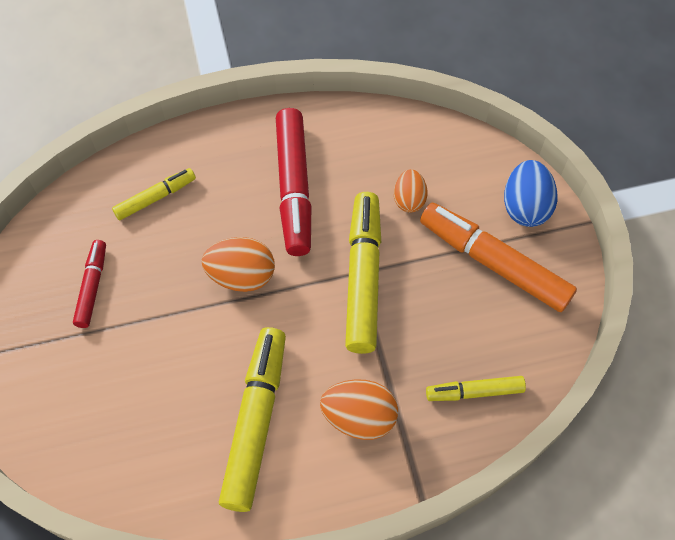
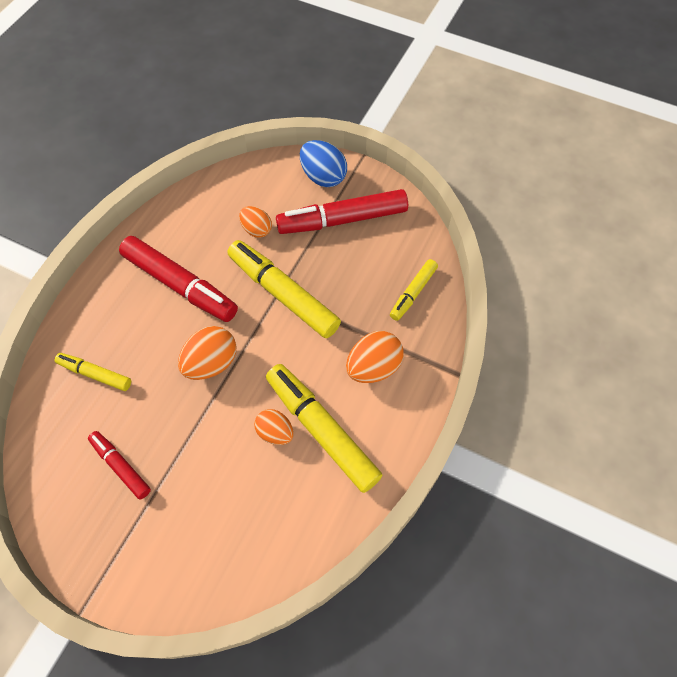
camera: 50 degrees left, 0 degrees up
(155, 198) = (95, 374): yellow marker -> yellow marker turned 75 degrees counterclockwise
(221, 383) = (275, 432): none -> orange egg
(494, 263) = (343, 220): orange marker -> red marker

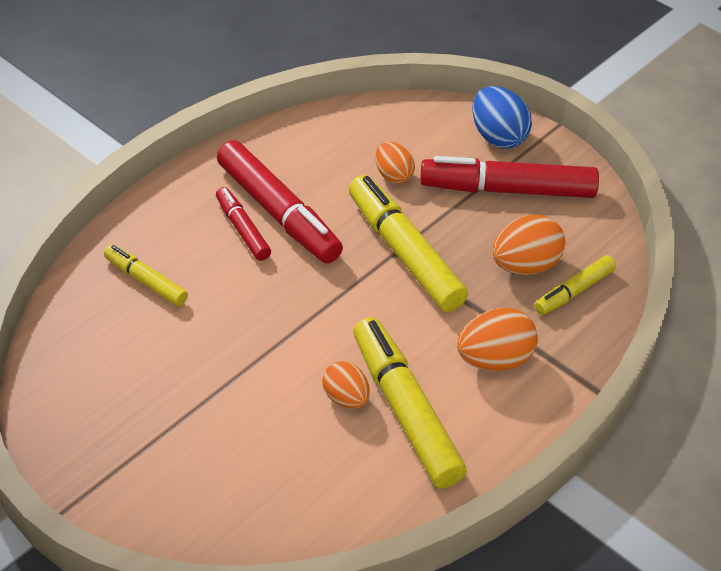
camera: 15 degrees right, 15 degrees down
(121, 467) = (146, 384): red marker -> red marker (242, 230)
(211, 363) = (290, 304): orange egg -> orange egg (525, 265)

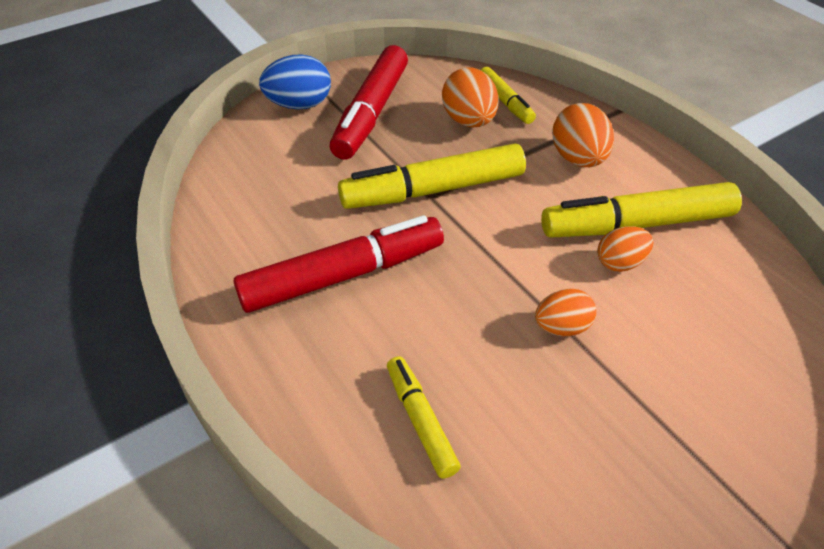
camera: 75 degrees left, 0 degrees up
(146, 281) = (420, 421): yellow marker -> yellow marker turned 105 degrees clockwise
(242, 230) = (360, 311): red marker -> none
(393, 175) = (321, 179): orange egg -> orange egg (562, 327)

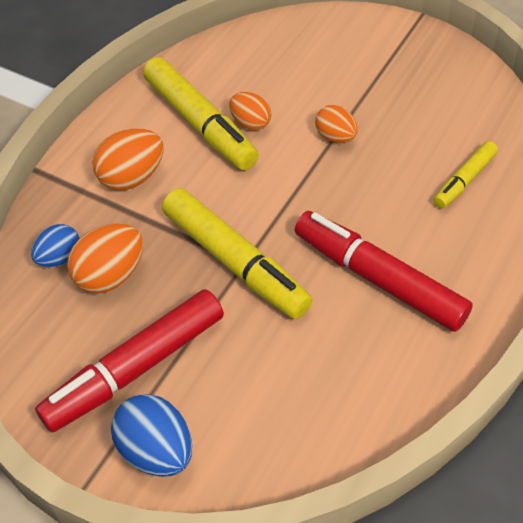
camera: 115 degrees left, 5 degrees up
(371, 112) = (136, 368): red marker -> red marker turned 150 degrees clockwise
(505, 101) = (59, 258): yellow marker -> blue egg

